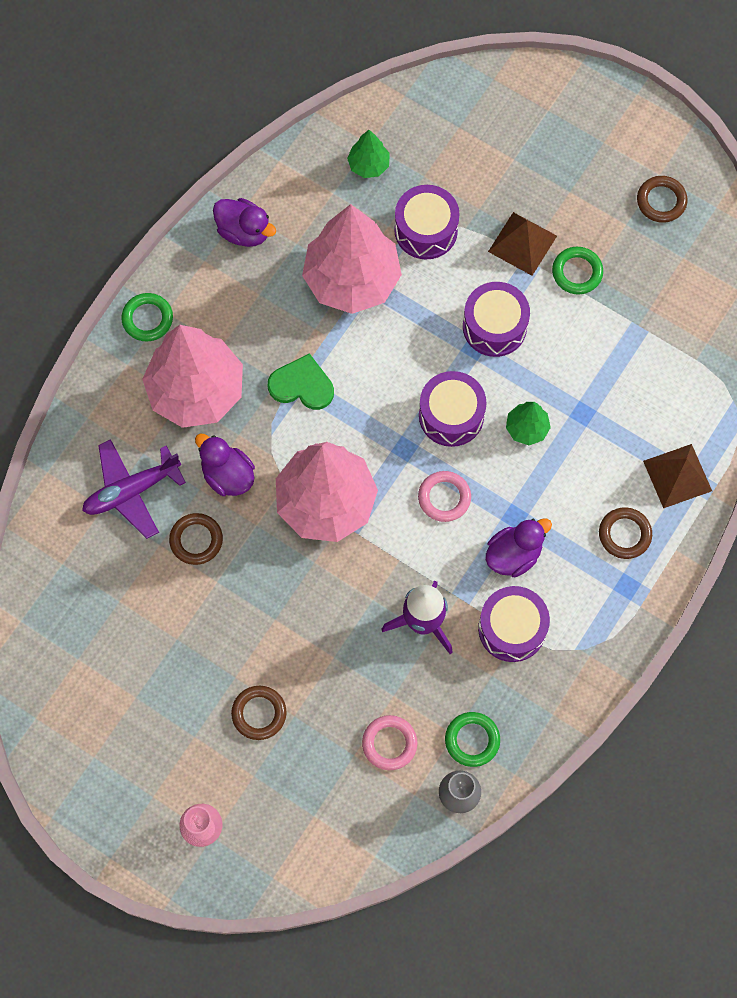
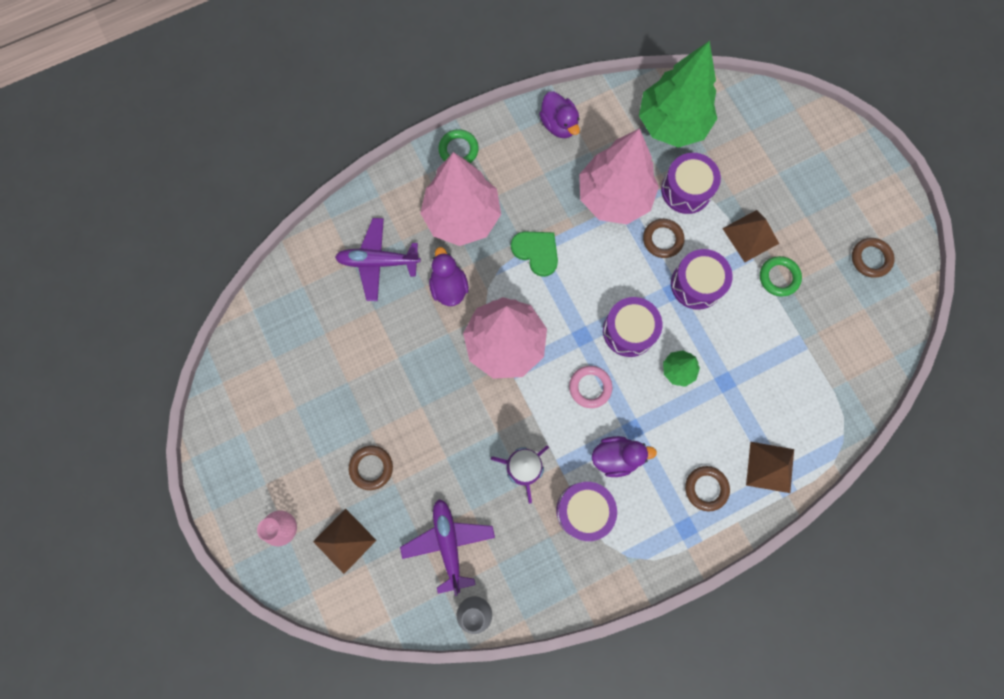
camera: 30 degrees right, 5 degrees up
(196, 540) = (401, 320): brown ring -> brown ring (662, 239)
(276, 805) = (344, 541): none -> brown pyramid
(368, 165) = (671, 124): green tree -> green tree, size x2.25
(389, 743) = (448, 543): pink ring -> purple plane
(472, 740) = (508, 576): green ring -> none

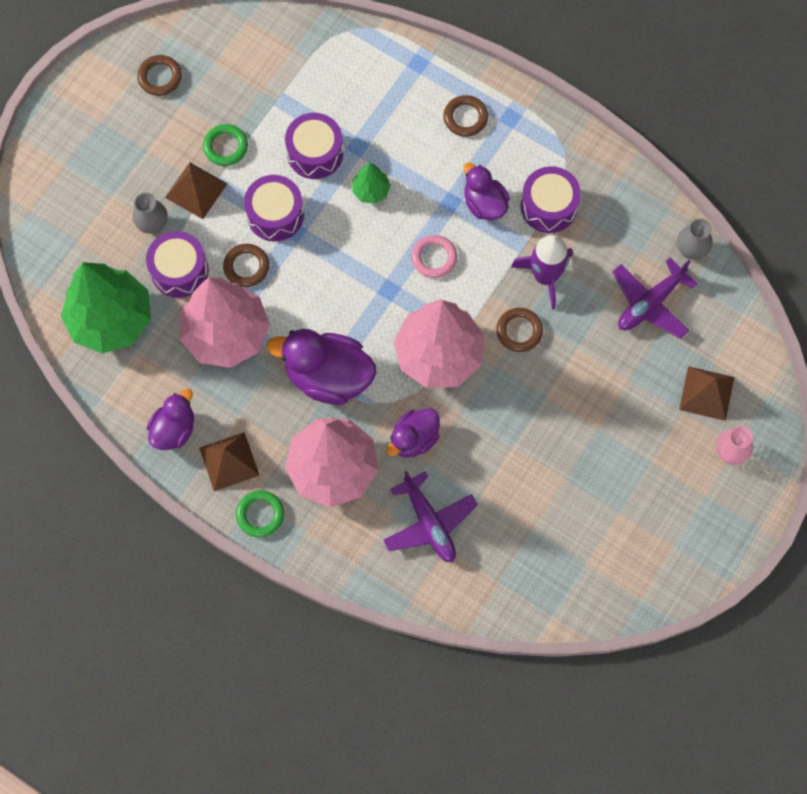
camera: 120 degrees left, 5 degrees down
(371, 468) = (629, 408): brown ring -> brown ring (519, 331)
(536, 252) = (328, 376): green heart -> purple duck
(629, 331) = (358, 251): purple drum -> purple drum (315, 153)
(736, 190) = (153, 224): none -> grey vase
(770, 467) = (414, 75): brown pyramid -> brown pyramid (229, 461)

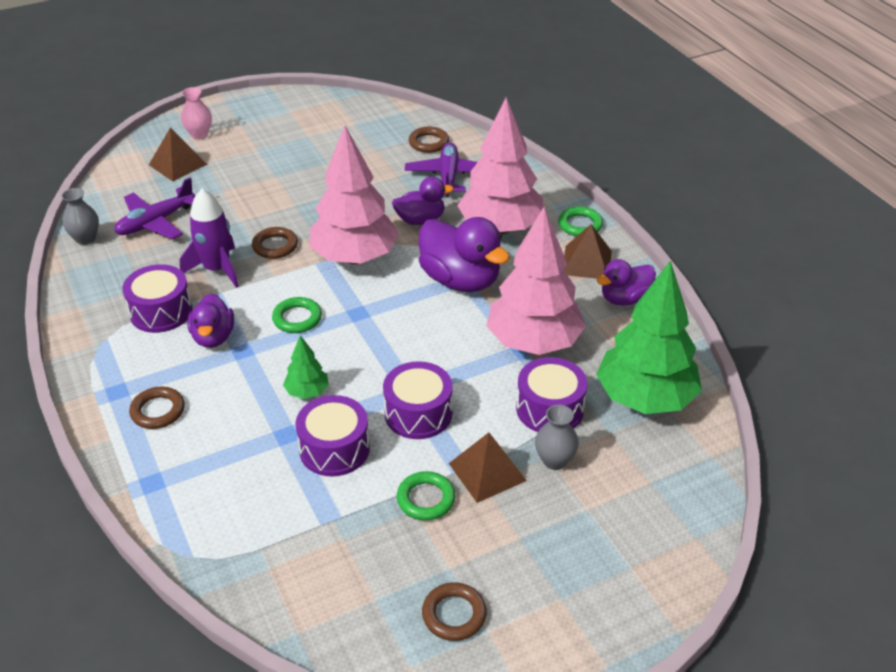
camera: 150 degrees left, 30 degrees down
(246, 267) = (479, 384): brown ring -> brown ring (428, 143)
(434, 258) = (297, 318): pink ring -> green ring
(650, 303) = (156, 222): purple plane -> purple plane turned 150 degrees clockwise

